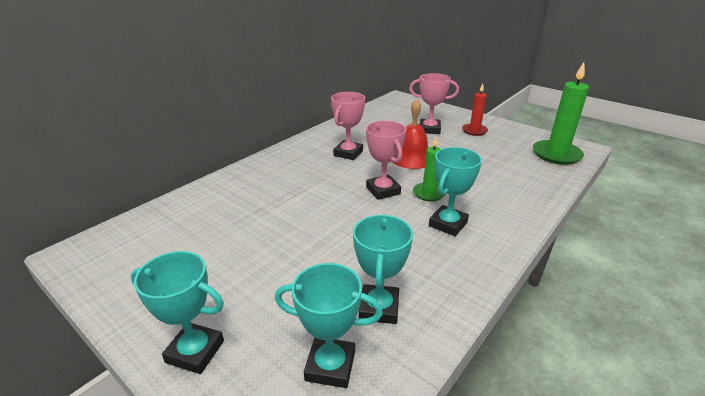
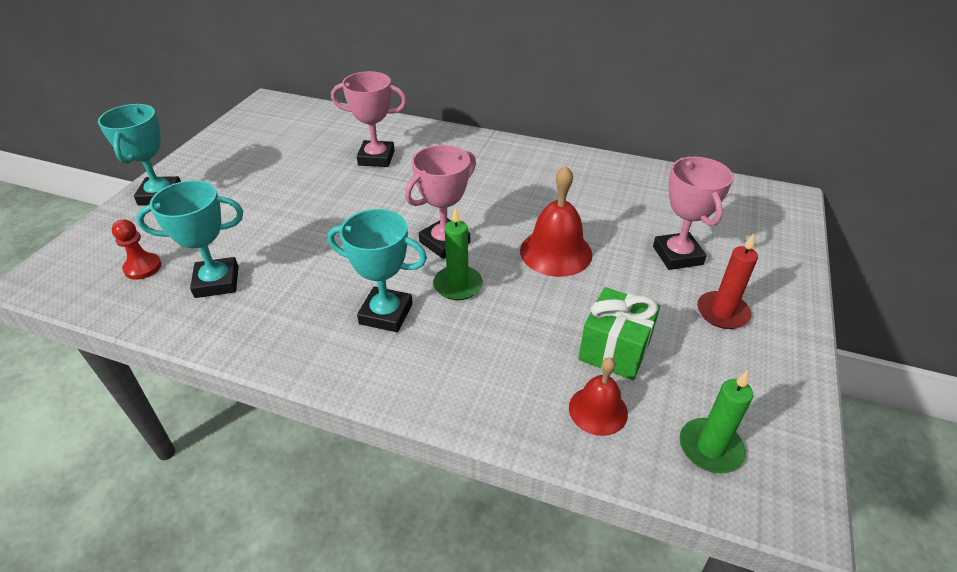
camera: 70 degrees right, 10 degrees up
(330, 366) = (143, 267): turquoise trophy -> red pawn
(348, 153) = (529, 193): pink trophy -> pink trophy (376, 158)
(494, 160) = (614, 350): none -> green gift
(534, 173) = (598, 410): none -> red bell
(556, 154) = (710, 448): green candle -> green candle, size x0.59

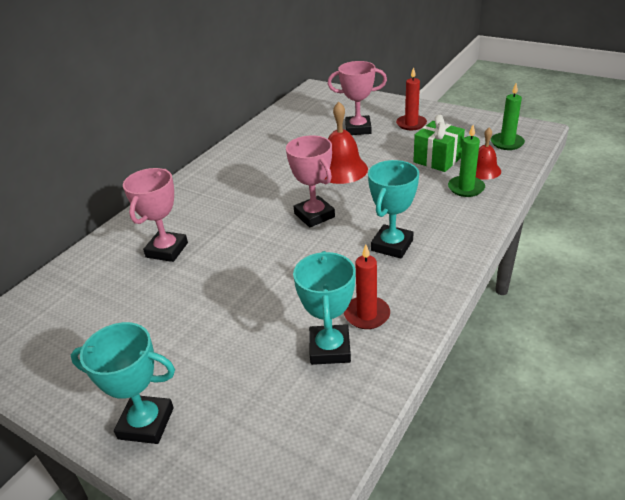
camera: 75 degrees left, 5 degrees down
(143, 267) = (289, 414): red pawn -> none
(262, 303) = (367, 314): none -> red candle
(458, 285) = (367, 212): green candle -> green candle (466, 188)

